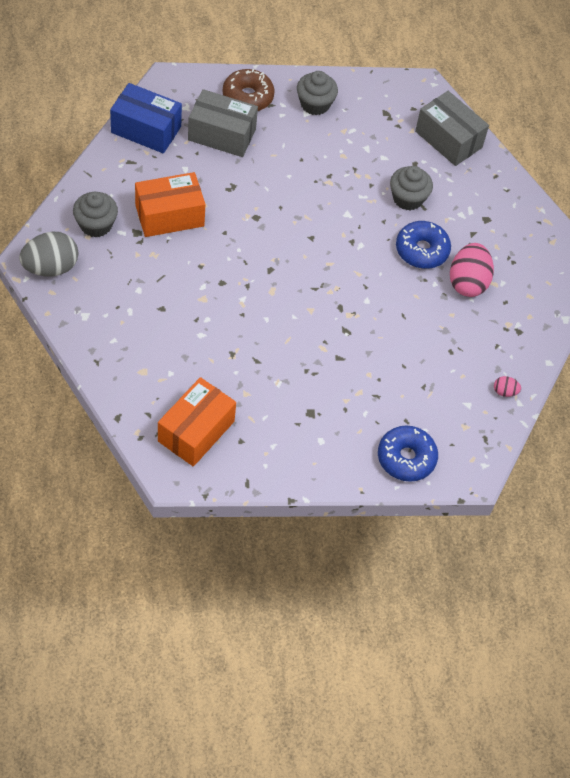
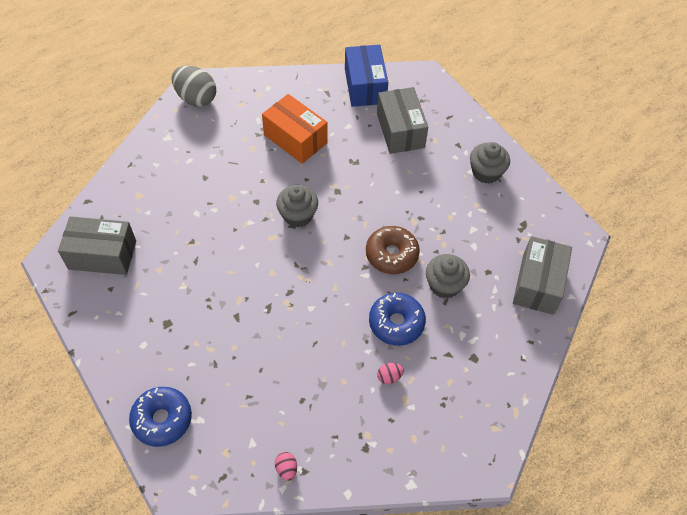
camera: 65 degrees right, 0 degrees up
(96, 225) = (253, 103): grey cupcake -> grey cupcake (298, 215)
(196, 431) = (102, 255): orange box -> grey box
(248, 97) = (452, 127): brown donut -> brown donut (391, 254)
(467, 282) = (389, 377): pink egg -> pink egg, size x0.45

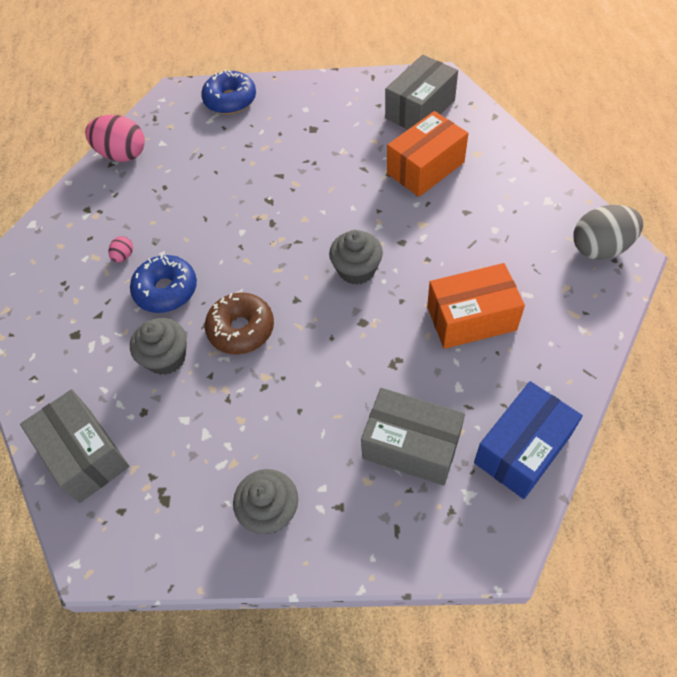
camera: 130 degrees right, 0 degrees up
(172, 220) = (425, 168): none -> orange box
(286, 469) = (122, 154): pink egg -> pink egg, size x2.20
(365, 86) = (522, 449): blue box -> blue box turned 75 degrees counterclockwise

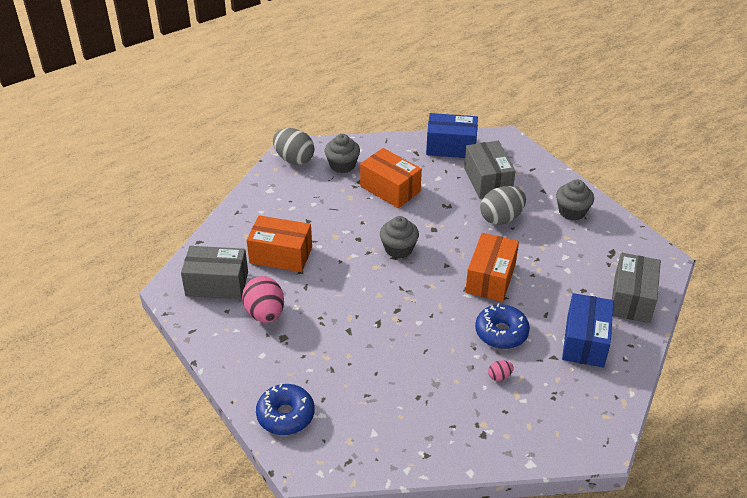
camera: 130 degrees left, 15 degrees down
(86, 357) = (585, 341): none -> blue box
(122, 154) = (409, 453): pink egg -> pink egg (265, 313)
(166, 357) = (543, 301): grey cupcake -> grey cupcake (342, 165)
(241, 329) = (490, 278): brown donut -> orange box
(325, 409) = (501, 218): none -> grey egg

